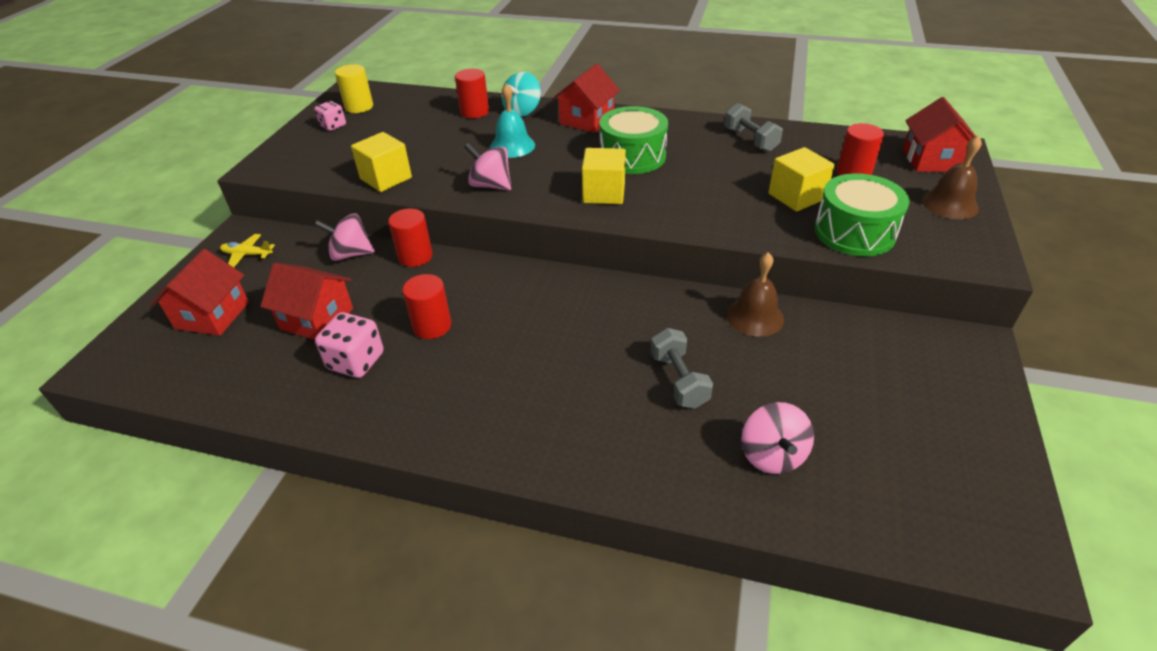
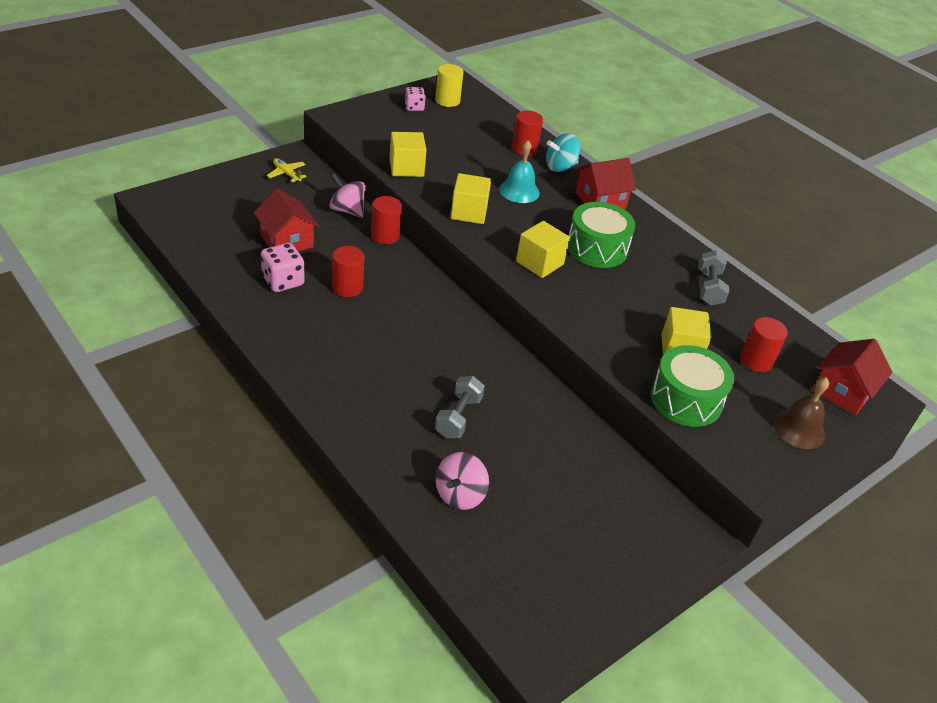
camera: 30 degrees right, 0 degrees up
(212, 315) = (232, 203): red house -> none
(491, 185) = (469, 212): pink spinning top -> yellow cube
(755, 316) = (562, 415): brown bell -> none

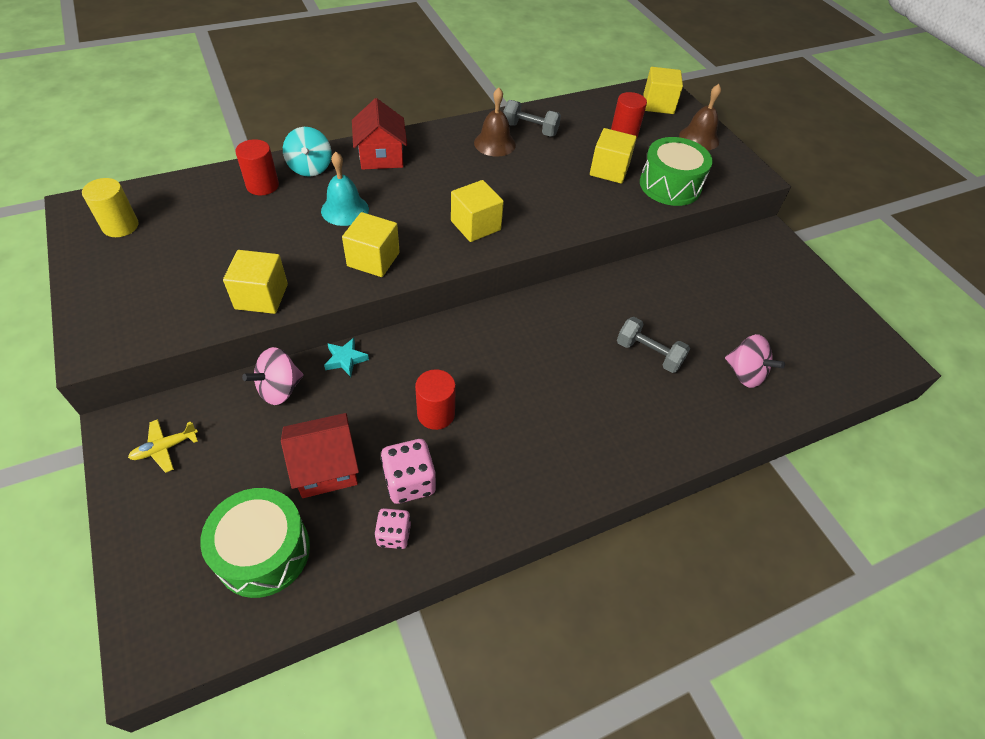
camera: 75 degrees left, 10 degrees up
(385, 236) = (345, 359): red cylinder -> turquoise star
(414, 107) = (119, 261): pink dice -> pink dice (394, 535)
(597, 248) = (459, 180): green drum -> green drum (263, 552)
(668, 265) = (494, 143): none -> brown bell
(842, 392) = (658, 104): red house -> yellow cube

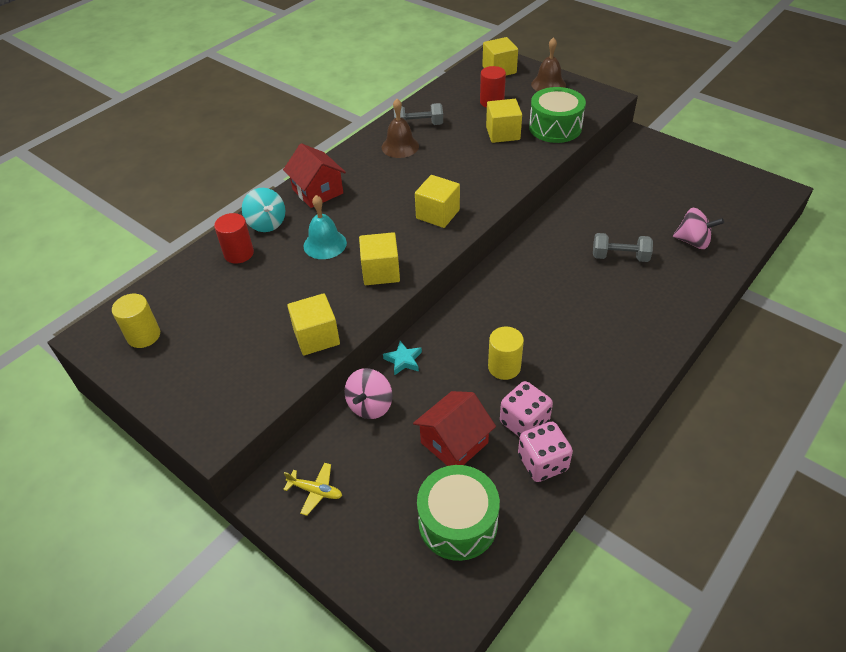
camera: 20 degrees left, 5 degrees down
(165, 448) = (316, 491): yellow plane -> yellow plane turned 105 degrees counterclockwise
(394, 535) = (542, 463): pink dice -> pink dice, size x1.56
(436, 414) = (504, 367): red cylinder -> yellow cylinder

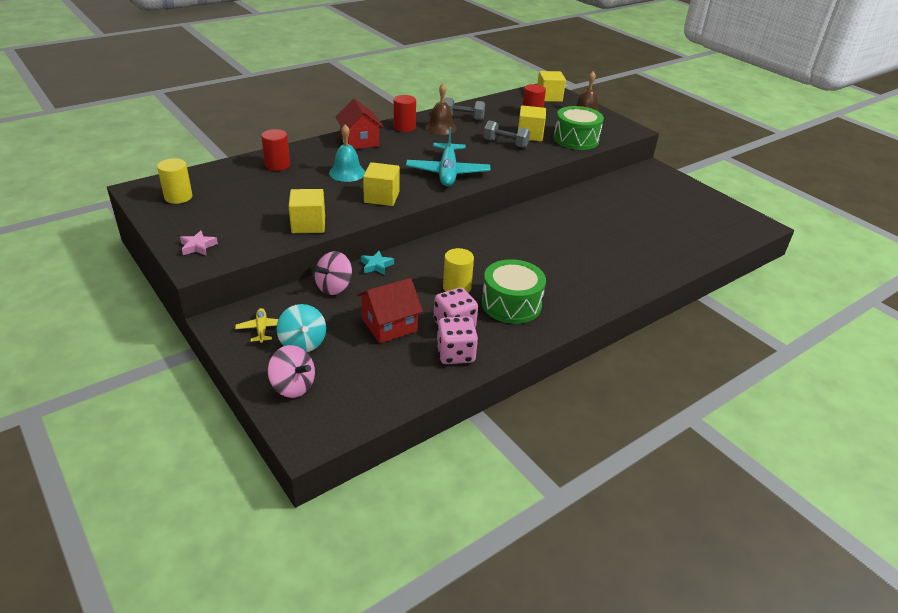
camera: 10 degrees right, 10 degrees down
(203, 407) = (198, 246): none -> pink star
(267, 223) = (309, 152): turquoise spinning top -> turquoise spinning top (303, 343)
(316, 491) = (261, 329): yellow plane -> yellow plane turned 135 degrees counterclockwise
(359, 156) = (404, 127): none -> red cylinder
(438, 214) = (447, 172): yellow cube -> turquoise plane
(458, 522) = (364, 375): green drum -> green drum (511, 304)
(620, 257) = (594, 239): grey dumbbell -> grey dumbbell (505, 143)
(693, 241) = (664, 242): pink spinning top -> pink spinning top (293, 386)

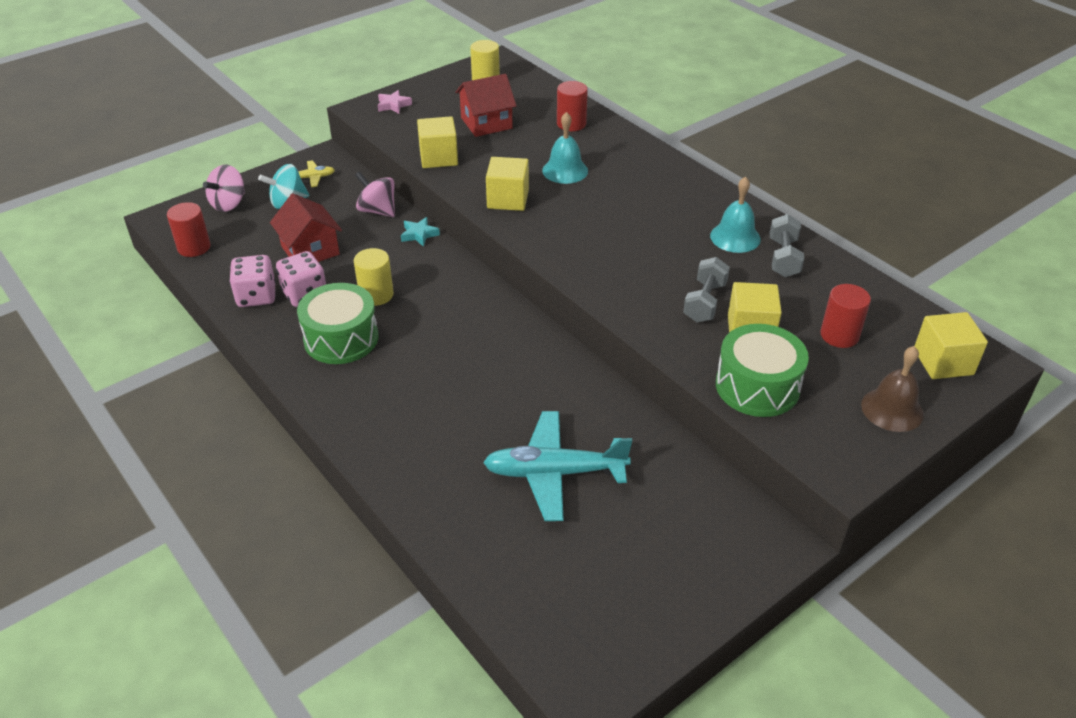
camera: 90 degrees right, 5 degrees up
(359, 141) = (657, 172): red house -> red house (486, 123)
(404, 127) = (720, 205): red cylinder -> red cylinder (194, 247)
(440, 127) = (735, 237): brown bell -> turquoise bell
(447, 172) = (587, 247): turquoise plane -> turquoise plane (554, 473)

